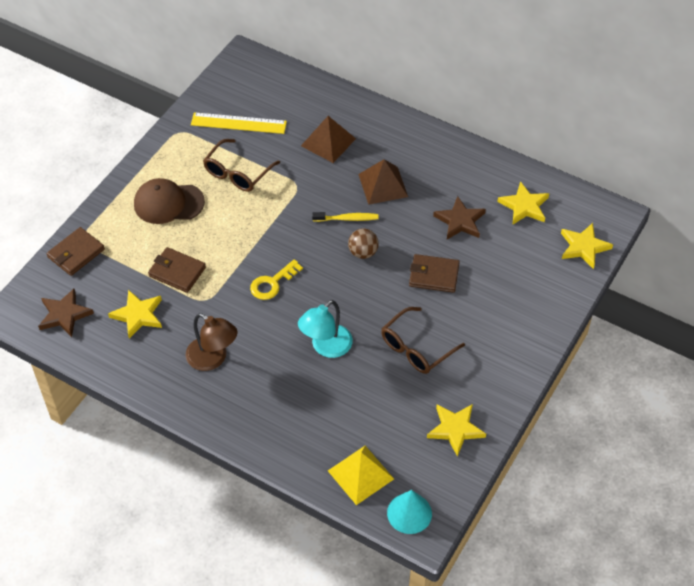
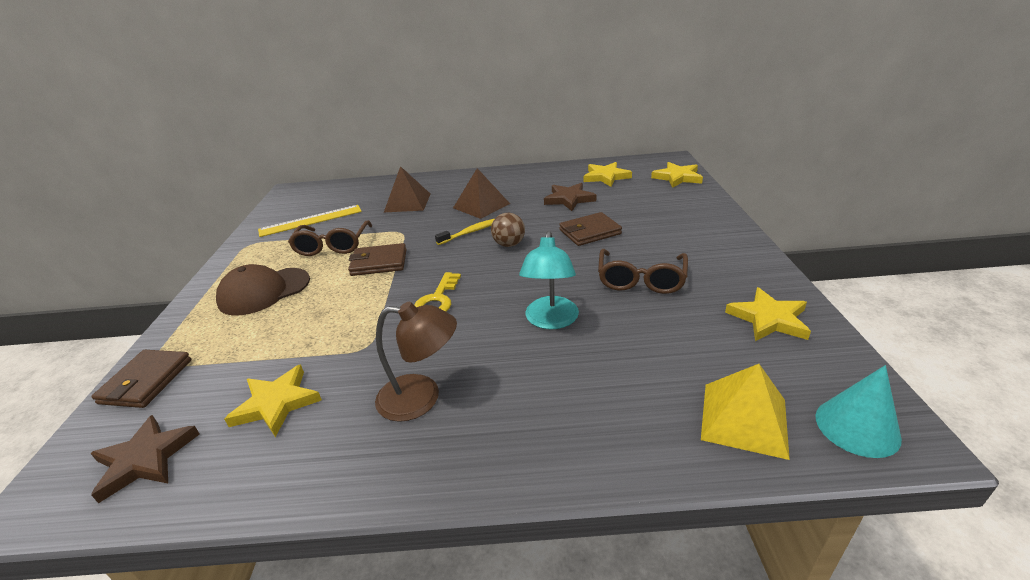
camera: 30 degrees left, 20 degrees down
(177, 272) = (310, 338): brown wallet -> brown wallet (379, 262)

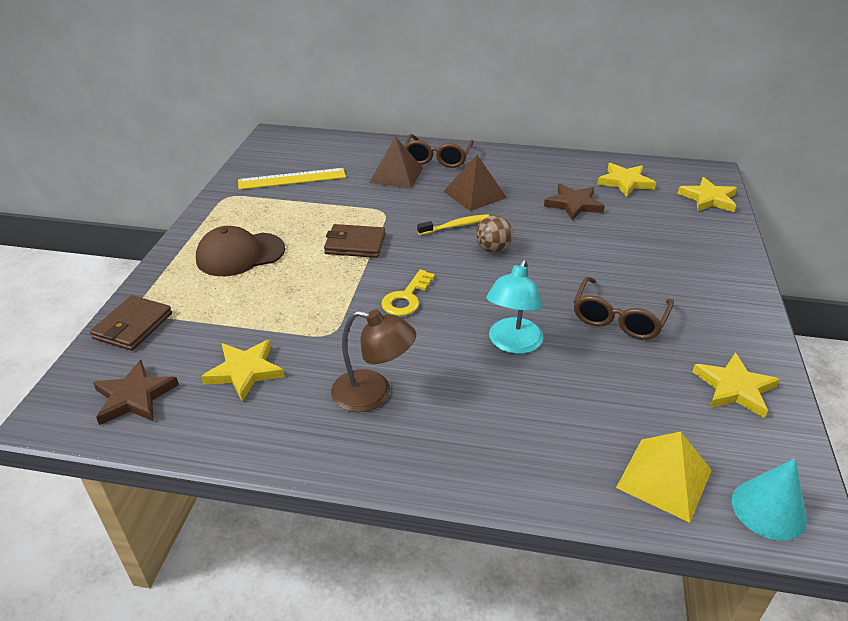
camera: 10 degrees right, 5 degrees up
(333, 245) = (311, 214): brown glasses -> brown glasses (437, 158)
(589, 232) = (583, 251): brown wallet -> none

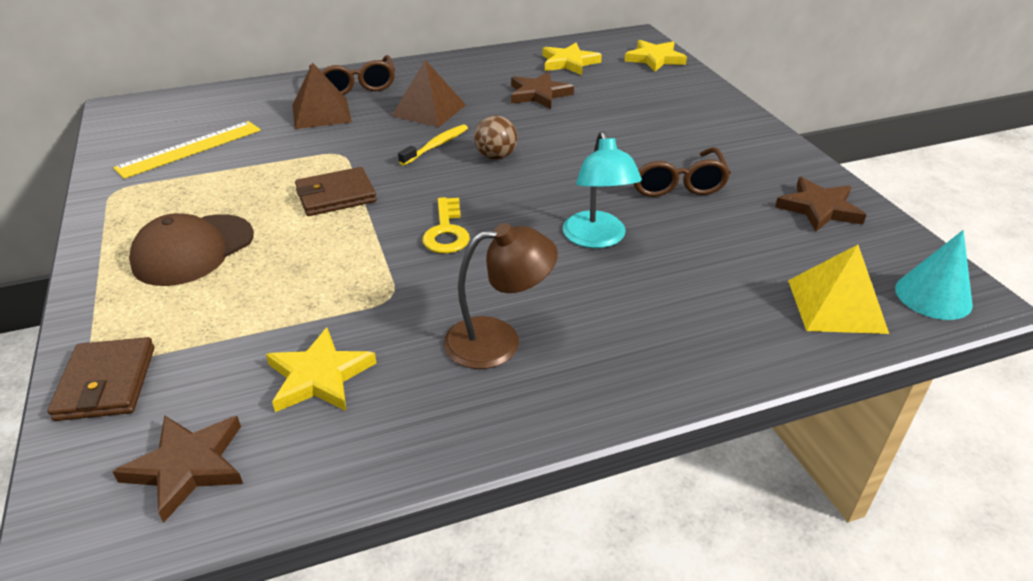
camera: 30 degrees left, 0 degrees up
(734, 388) = (819, 208): yellow star -> brown star

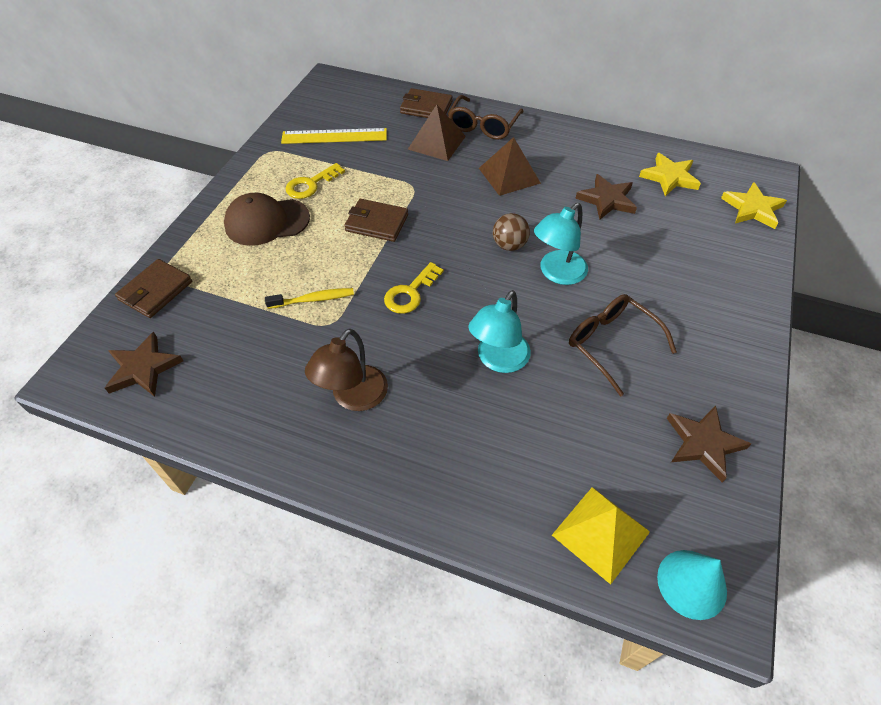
camera: 40 degrees right, 15 degrees up
(211, 197) = (311, 184): none -> yellow key
(274, 92) = (426, 107): none -> brown wallet
(319, 376) = (244, 355): yellow star -> none
(436, 146) = (480, 212): yellow toothbrush -> yellow toothbrush (313, 299)
(498, 340) = (353, 397): brown lamp -> brown lamp turned 90 degrees clockwise
(564, 157) = (557, 273): none -> turquoise lamp
(672, 182) = (612, 344): brown glasses -> brown glasses turned 105 degrees clockwise

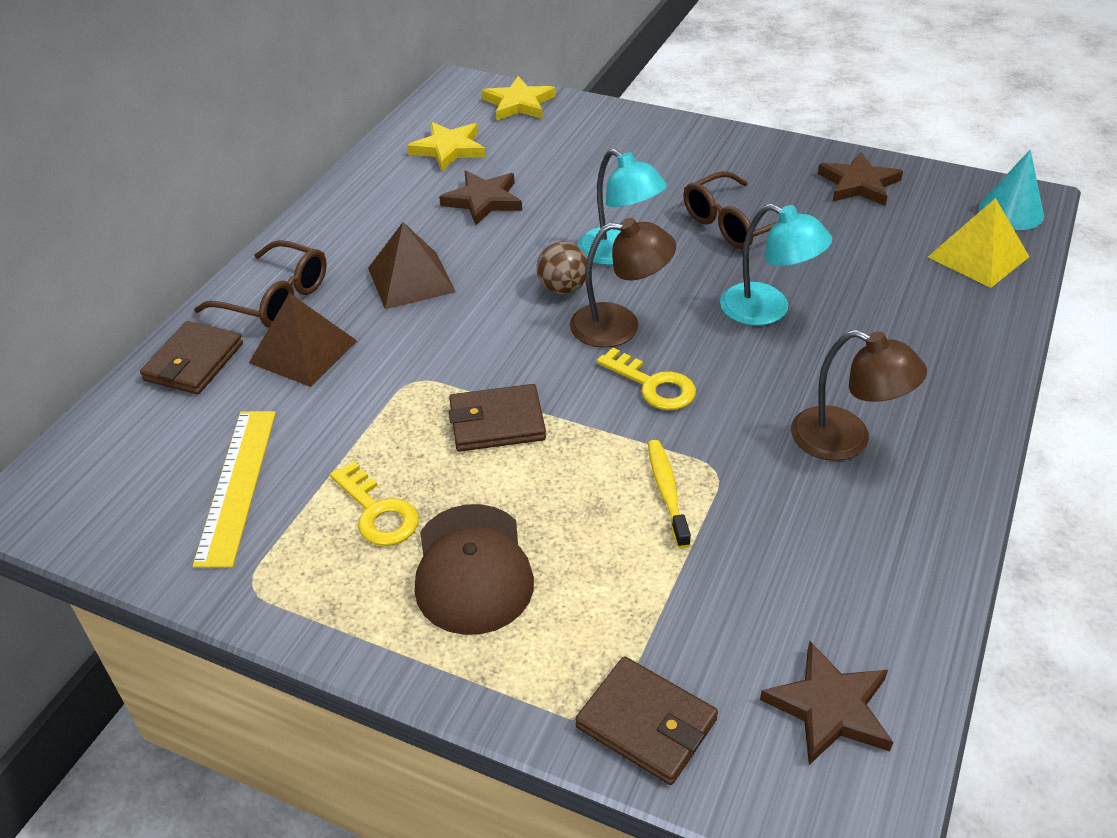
camera: 85 degrees left, 10 degrees down
(377, 223) = (497, 422): brown wallet -> brown wallet turned 60 degrees clockwise
(471, 275) = (620, 325): none -> brown lamp

